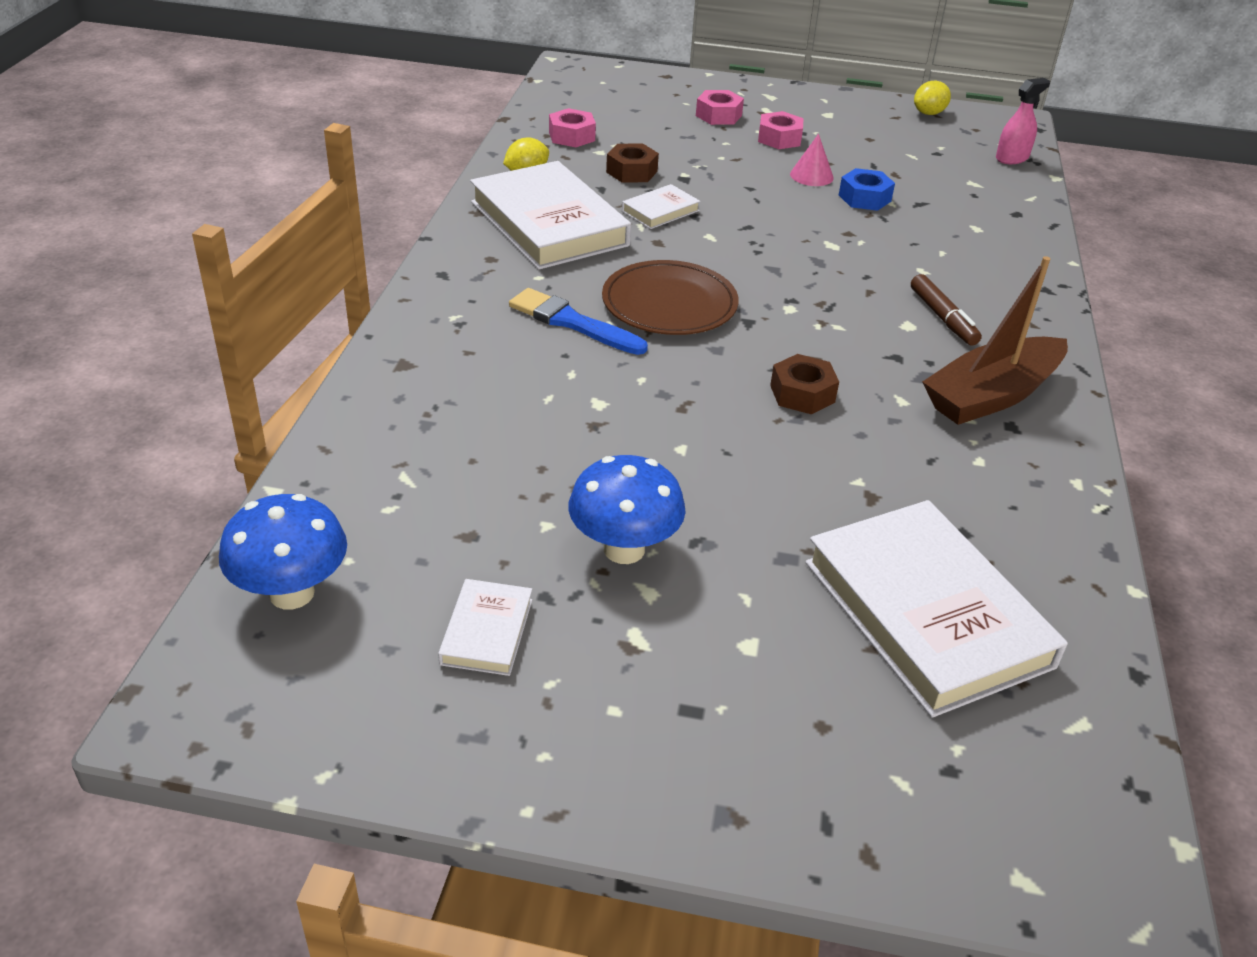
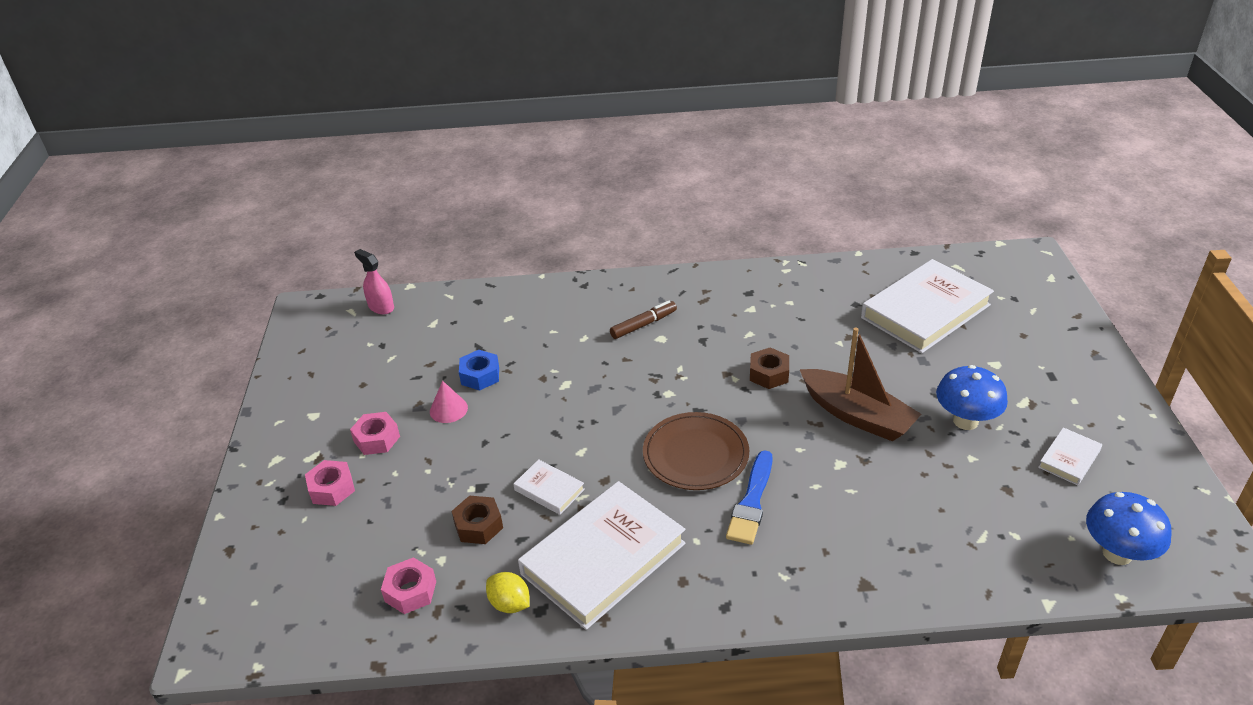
camera: 100 degrees left, 0 degrees up
(486, 631) = (1069, 459): white book -> white book turned 45 degrees counterclockwise
(929, 113) = (299, 355): yellow lemon -> none
(991, 396) = (723, 301): brown boat -> brown boat (857, 415)

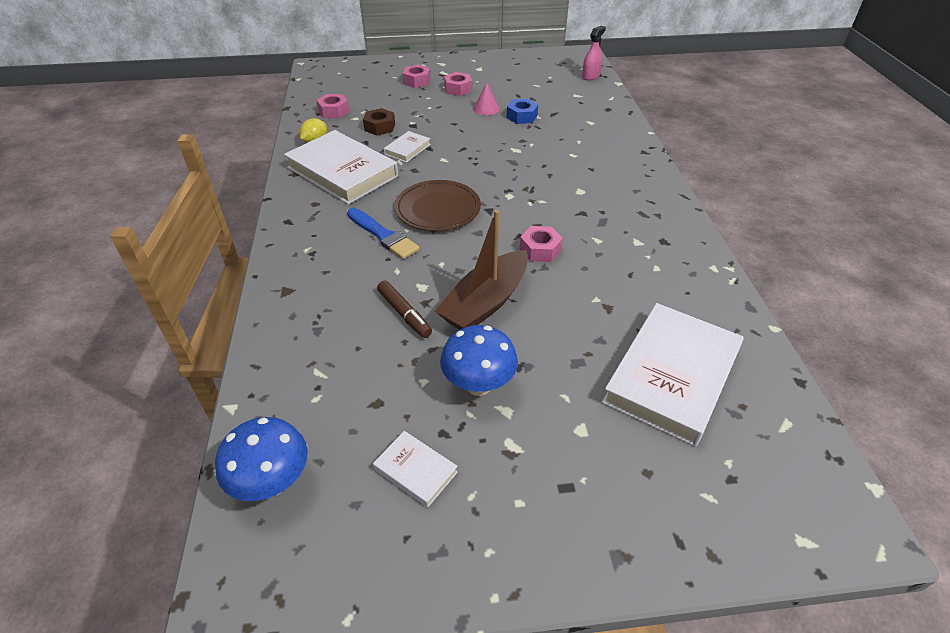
camera: 85 degrees right, 5 degrees up
(643, 325) = (597, 182): brown marker -> brown marker (404, 314)
(751, 502) = (383, 235): blue brush -> blue brush turned 150 degrees counterclockwise
(769, 374) = (540, 250): brown nut -> pink nut
(925, 311) = (672, 376): white book -> white book turned 75 degrees clockwise

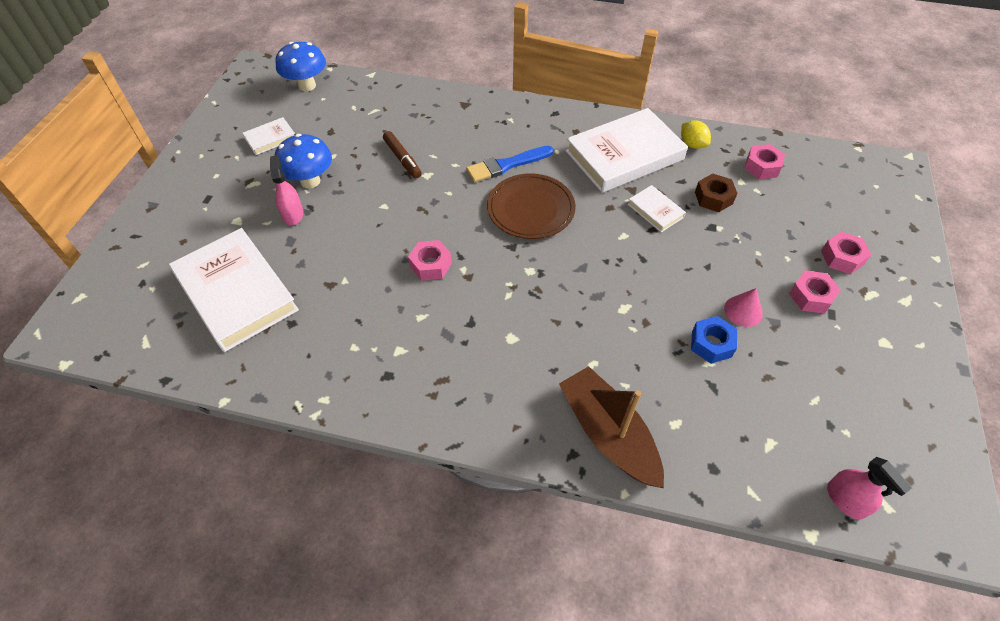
camera: 110 degrees right, 10 degrees up
(404, 314) = (402, 159): brown marker -> brown marker turned 105 degrees counterclockwise
(485, 303) = (385, 207): brown boat -> brown boat (608, 433)
(539, 377) = (293, 214): none -> pink spray bottle

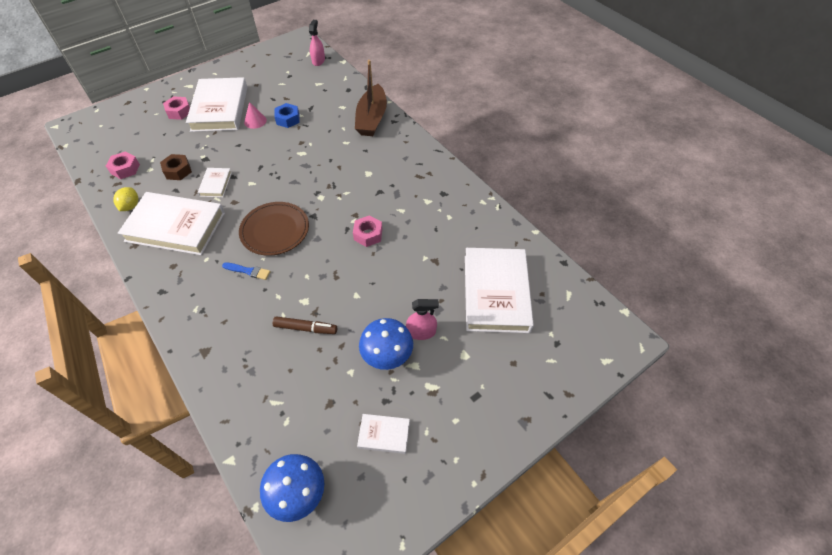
camera: 140 degrees left, 0 degrees up
(293, 214) = (421, 332): pink spray bottle -> pink spray bottle turned 120 degrees counterclockwise
(402, 159) = (305, 328): brown marker -> brown marker turned 90 degrees clockwise
(506, 165) = (248, 271): blue brush -> blue brush, size x0.62
(811, 296) = (220, 108): pink nut -> white book

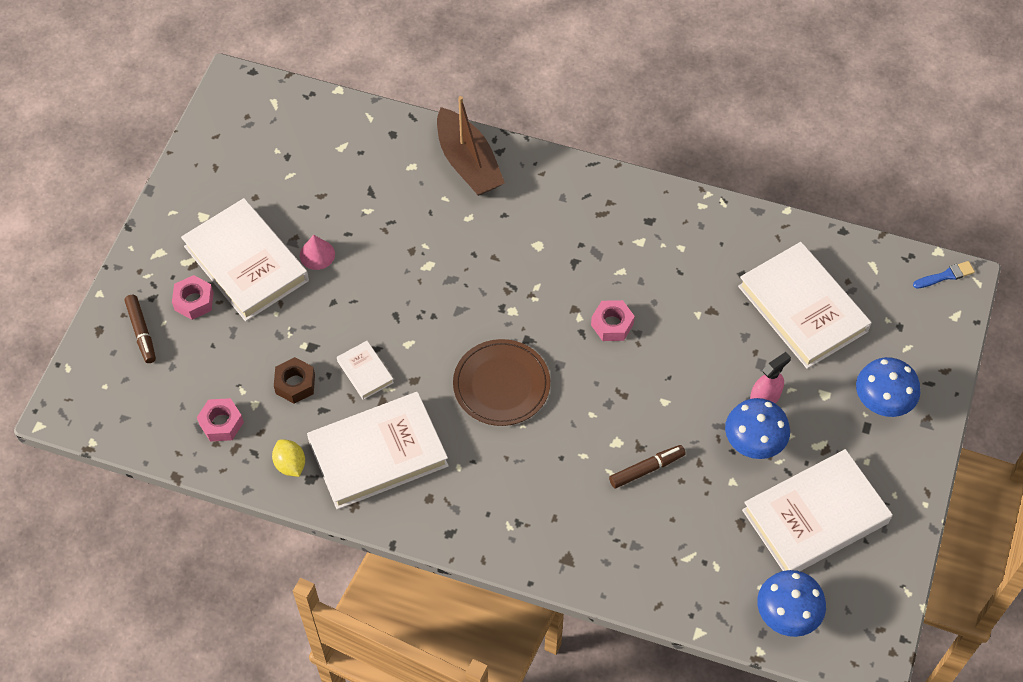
camera: 35 degrees left, 5 degrees up
(142, 112) = (141, 332): none -> brown marker
(248, 271) = (522, 449): blue brush -> blue brush (945, 275)
(288, 119) = (358, 226): blue nut -> none
(318, 61) = (302, 108): pink spray bottle -> none
(384, 435) = (815, 517): white book -> white book, size x2.22
(501, 386) = (881, 403): none -> blue mushroom

